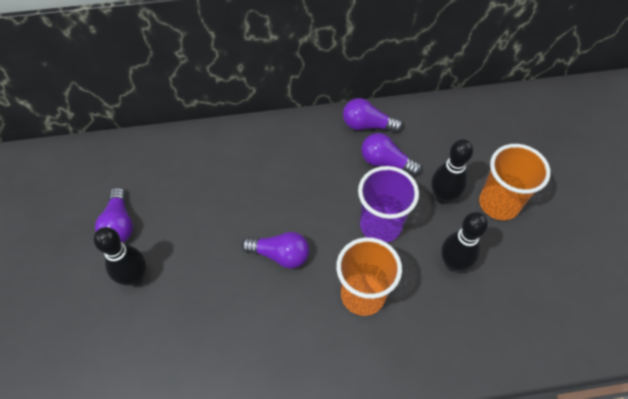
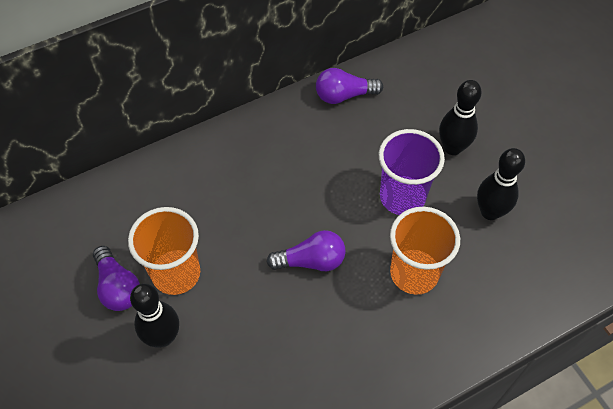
camera: 20 degrees left, 0 degrees up
(386, 162) = (380, 129): purple light bulb -> none
(498, 203) = (510, 137): orange cup -> orange cup (176, 273)

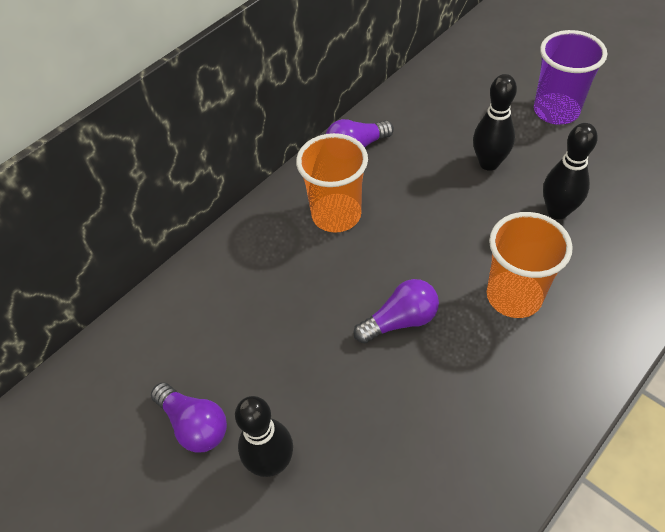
camera: 15 degrees left, 5 degrees down
(176, 273) = (256, 386): orange cup -> orange cup (336, 215)
(402, 197) = (463, 225): purple cup -> purple cup (556, 111)

